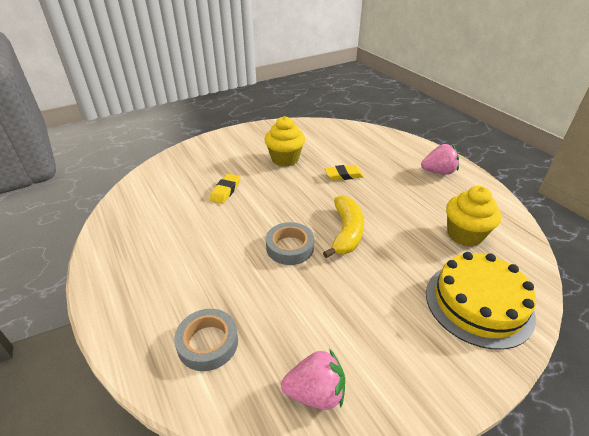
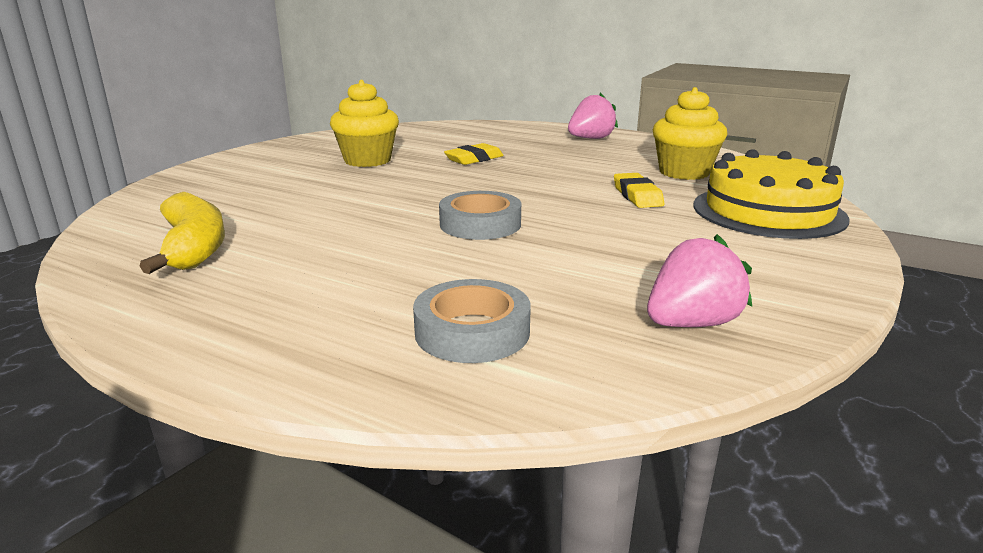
camera: 30 degrees left, 15 degrees down
(225, 191) = (304, 200): yellow eraser -> yellow eraser (637, 196)
(346, 232) = (542, 198): yellow banana -> yellow banana (194, 247)

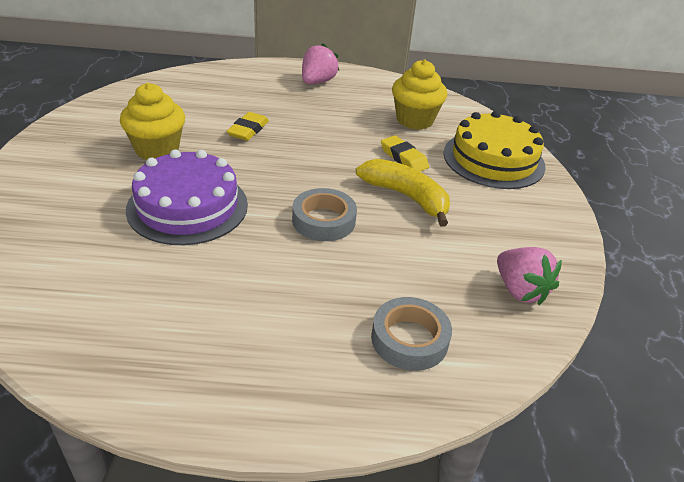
camera: 30 degrees left, 15 degrees up
(194, 247) = (124, 311): yellow banana -> yellow banana (406, 197)
(347, 195) = (187, 206): none -> purple cake
(691, 323) = (520, 290): pink strawberry -> pink strawberry turned 120 degrees clockwise

